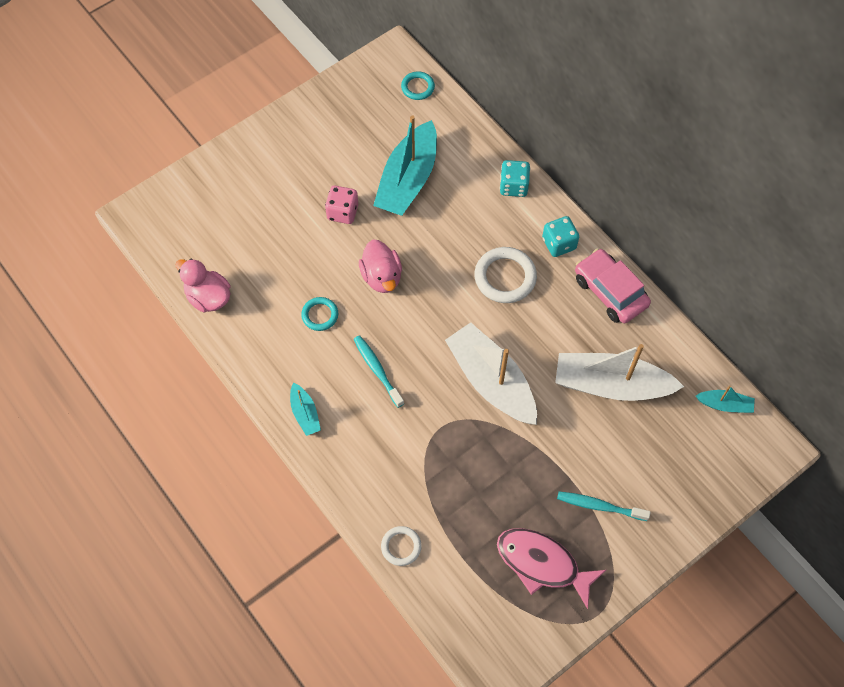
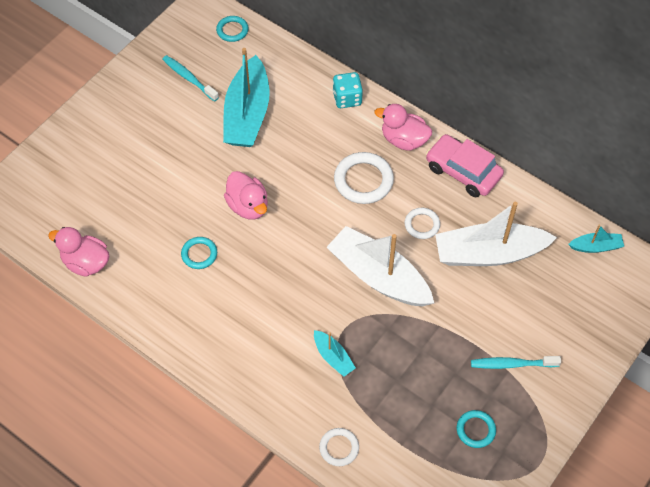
camera: 15 degrees left, 5 degrees down
(305, 413) = (211, 348): turquoise boat -> turquoise boat (333, 357)
(342, 212) = (194, 156): pink dice -> none
(377, 370) = (268, 291): turquoise toothbrush -> turquoise toothbrush (189, 78)
(542, 564) = (475, 430): pink fish -> turquoise ring
(551, 338) = (422, 225): none -> white ring
(559, 244) = (403, 140): turquoise dice -> pink duck

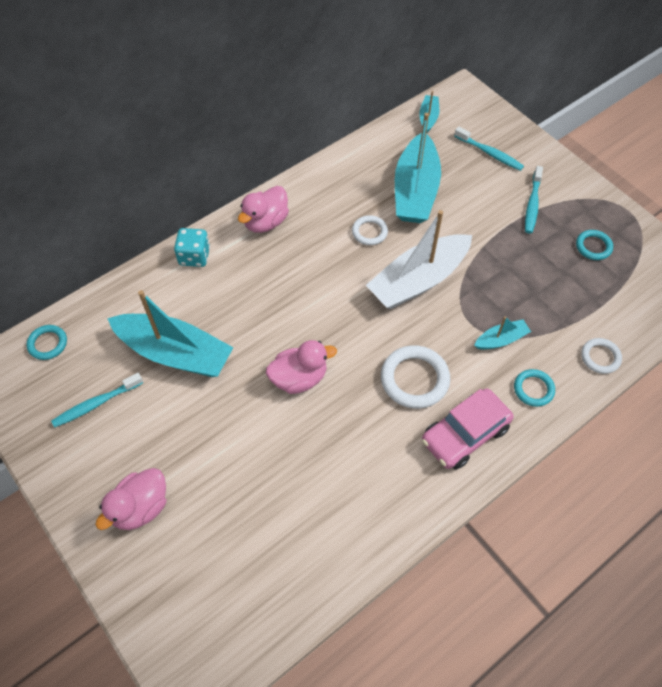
camera: 75 degrees left, 0 degrees up
(86, 263) = (324, 572): pink duck -> pink duck (140, 507)
(199, 254) = (347, 440): turquoise ring -> turquoise ring (533, 389)
(363, 180) = (302, 266): white ring -> white ring (414, 379)
(463, 171) = (319, 186): pink car -> pink car (465, 434)
(489, 253) = (415, 190): white boat -> turquoise boat
(568, 313) = (489, 153): none -> turquoise toothbrush

